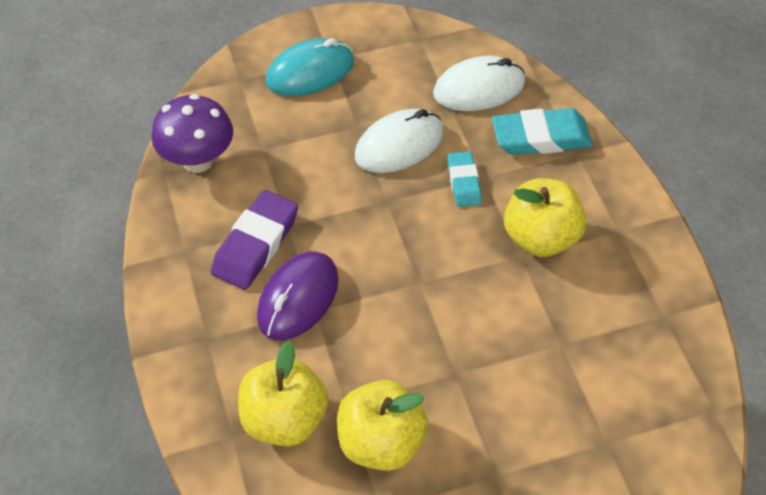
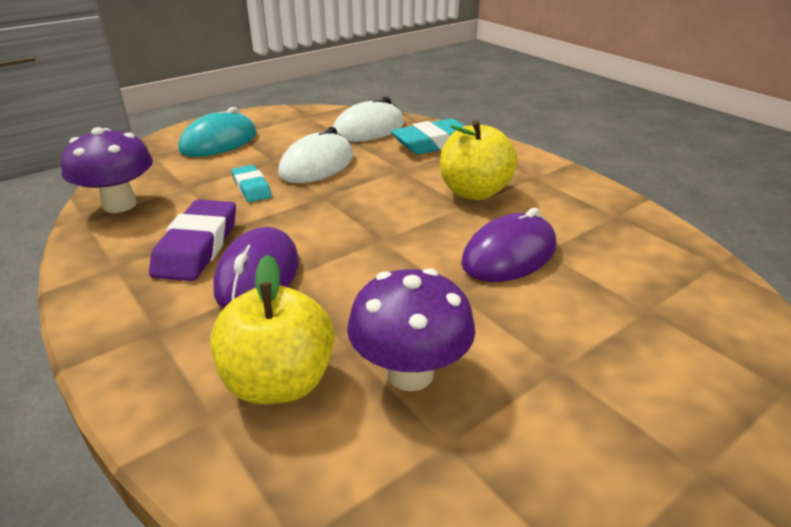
camera: 20 degrees left, 20 degrees down
(381, 442) = (410, 373): yellow apple -> purple mushroom
(463, 182) = (386, 175): turquoise eraser -> turquoise eraser (251, 188)
(526, 339) = (509, 255): none -> purple mouse

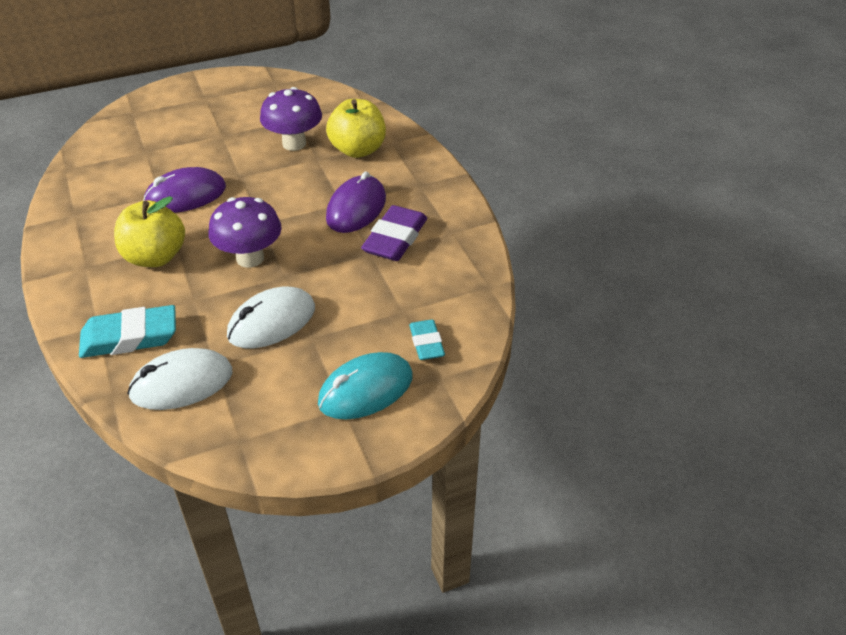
camera: 165 degrees left, 10 degrees up
(120, 204) = (461, 297): purple mushroom -> purple mushroom (250, 258)
(251, 188) = (343, 298): turquoise eraser -> turquoise eraser (426, 343)

